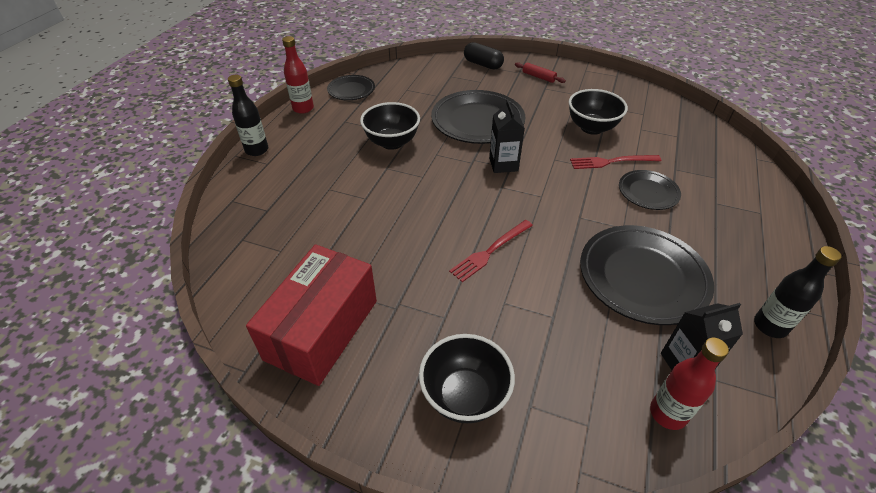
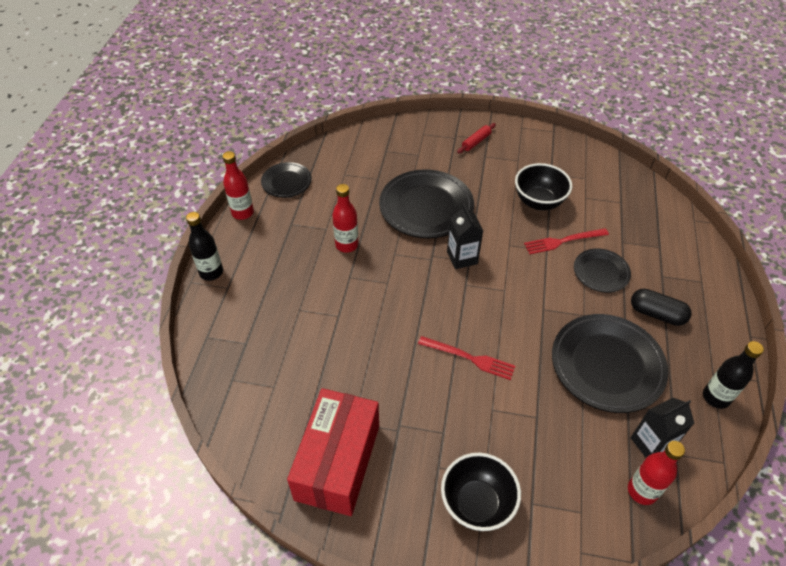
camera: 10 degrees left, 5 degrees up
(392, 142) = (347, 245): black bowl -> red bottle
(483, 64) = (416, 131): black capsule -> black capsule (656, 314)
(490, 251) = (469, 358): red fork -> red fork turned 105 degrees counterclockwise
(538, 77) = (476, 142): red rolling pin -> red rolling pin turned 75 degrees counterclockwise

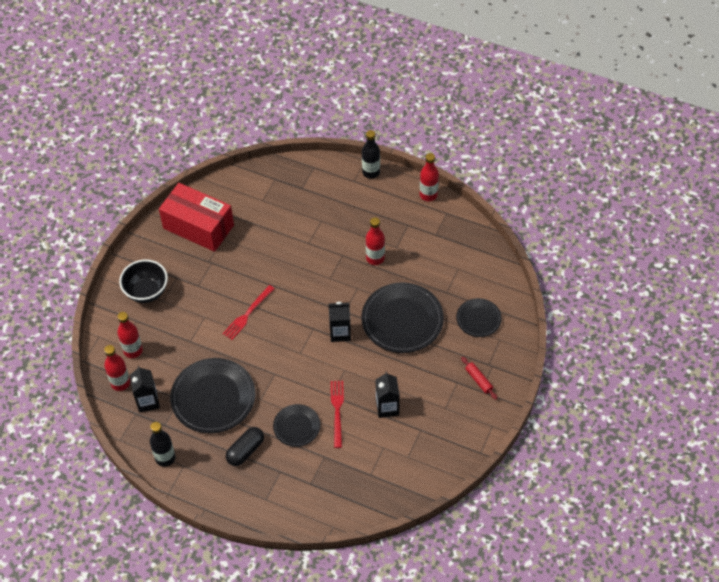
camera: 105 degrees right, 5 degrees up
(286, 182) = (457, 227): black plate -> black plate (478, 319)
(538, 202) = (387, 407): black bowl -> black carton
(583, 490) = (133, 350): none -> red bottle

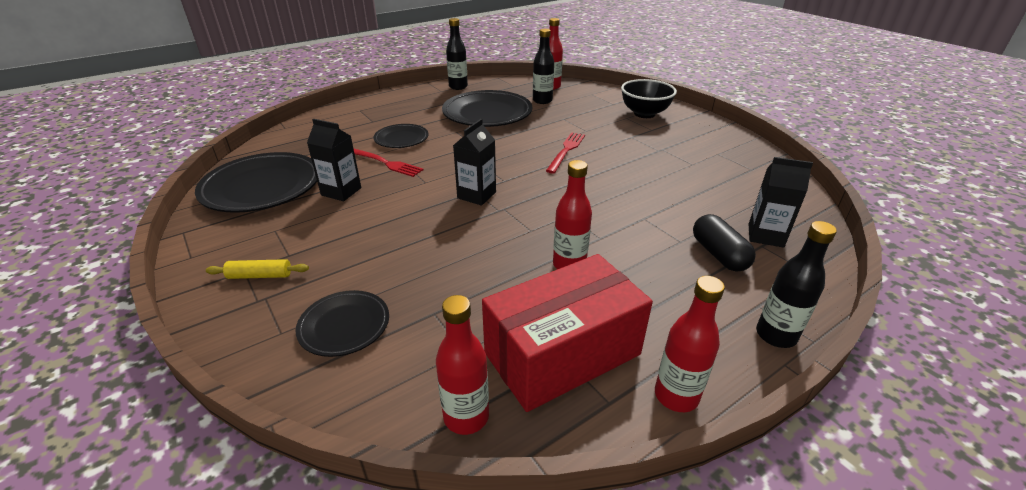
camera: 120 degrees right, 20 degrees down
(133, 350) = (579, 96): red bottle -> red bottle (466, 416)
(148, 401) = (519, 91): black carton -> black carton (765, 235)
(160, 373) = (542, 101): none -> black bottle
(198, 227) = (721, 156): red box -> red box (562, 353)
(245, 450) = (415, 113): black capsule -> black capsule (719, 254)
(247, 314) = (566, 151): red fork -> red fork turned 45 degrees clockwise
(402, 320) = (437, 247): black plate -> black plate (262, 187)
(478, 380) = (260, 275): red rolling pin -> yellow rolling pin

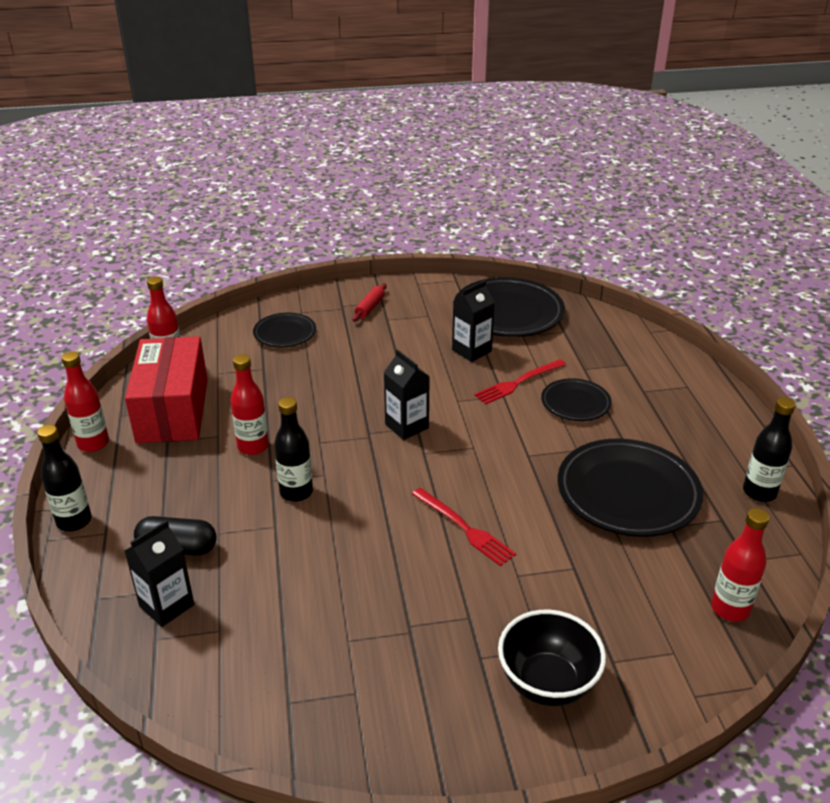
camera: 115 degrees right, 0 degrees up
(260, 275) = (370, 307): yellow rolling pin -> red rolling pin
(542, 101) = (660, 571): black bottle -> black bottle (296, 492)

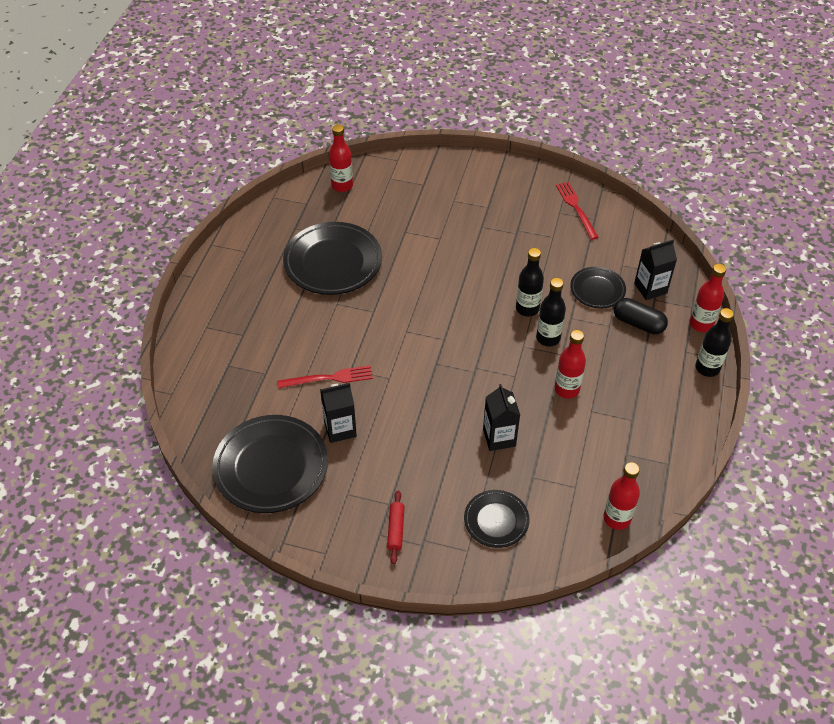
camera: 155 degrees left, 15 degrees up
(93, 443) = (692, 438): red bottle -> red bottle (701, 324)
(173, 410) = (623, 452): red box -> none
(370, 307) = (395, 530): red rolling pin -> red rolling pin turned 45 degrees counterclockwise
(406, 426) = (443, 367): black carton -> black carton (499, 437)
(464, 528) = (451, 275): red fork -> red fork (576, 208)
(547, 683) = (462, 186): black bowl -> none
(575, 403) = (303, 342): black plate -> black plate (597, 290)
(759, 492) = (253, 235): black bottle -> black bottle (527, 308)

